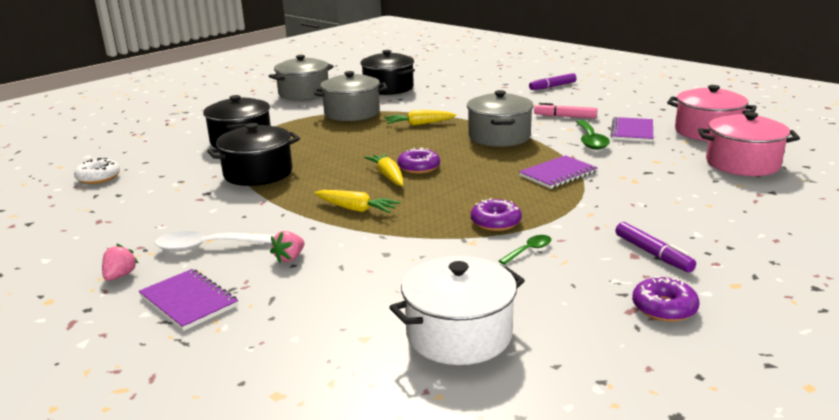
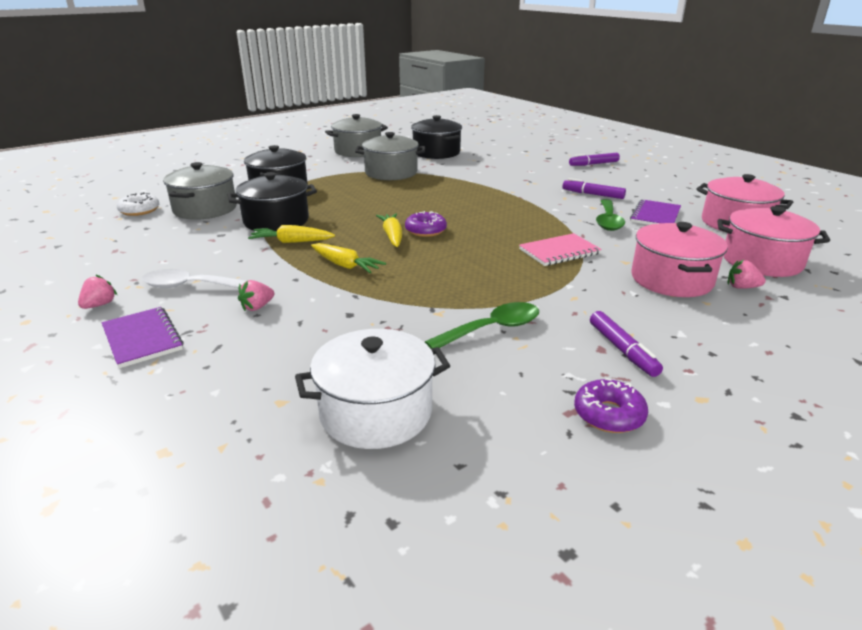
camera: 10 degrees right, 5 degrees up
(419, 124) = (447, 189): yellow carrot -> yellow carrot (291, 242)
(495, 222) = (473, 295): purple donut -> none
(499, 137) = (518, 208): grey pot -> grey pot (205, 209)
(529, 250) = (492, 329): green spoon -> green spoon, size x1.78
(558, 174) = (559, 252): purple notebook -> pink notebook
(565, 117) = (593, 194): pink marker -> purple marker
(670, 188) = (671, 280): none -> pink pot
(733, 188) = (742, 287): none -> pink strawberry

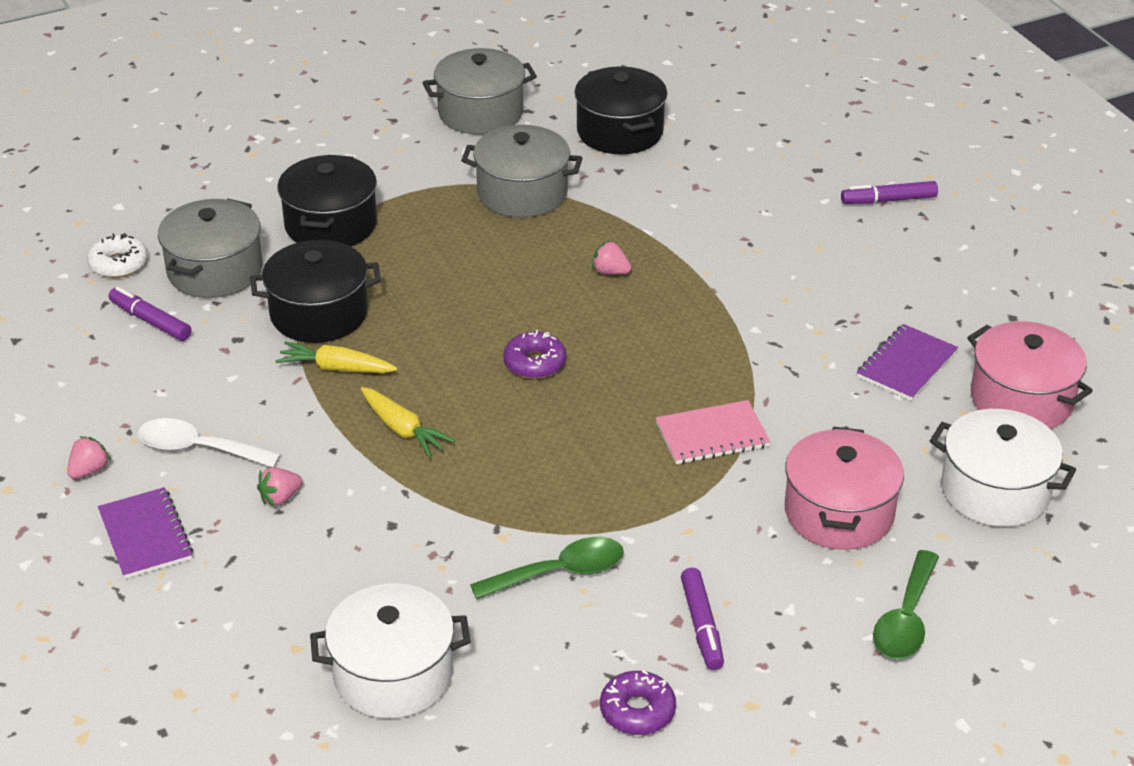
camera: 10 degrees right, 10 degrees up
(392, 236) = (482, 371): yellow carrot -> none
(593, 194) = (837, 295): purple marker -> purple marker (150, 321)
(608, 221) = (823, 370): green spoon -> green spoon (906, 619)
(742, 287) = (926, 539): pink strawberry -> pink strawberry (610, 272)
(761, 261) = (995, 491): pink pot -> white pot

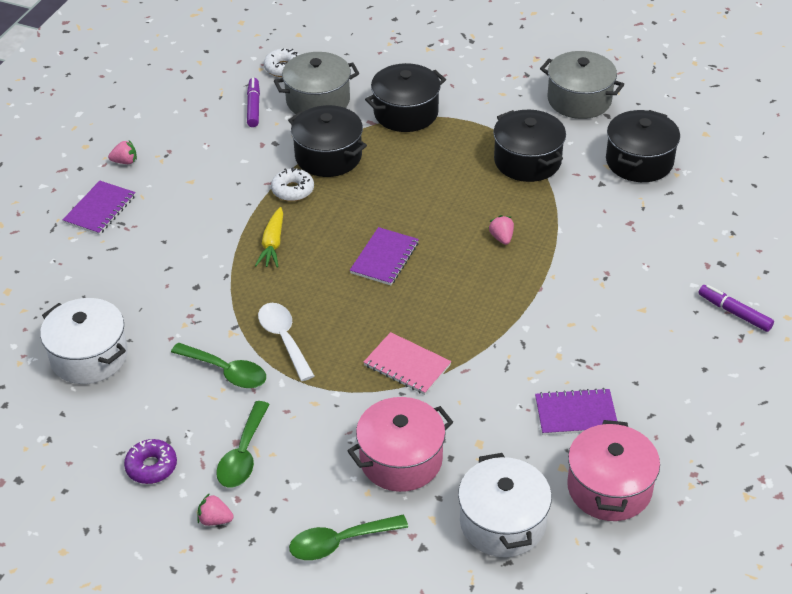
camera: 50 degrees right, 5 degrees up
(199, 449) = (179, 185): white spoon -> white spoon (284, 339)
(280, 498) = (174, 235): pink strawberry -> pink strawberry (215, 520)
(336, 368) = (293, 190): yellow carrot -> white donut
(522, 193) = (527, 161): grey pot -> black pot
(534, 363) = (384, 258): purple donut -> purple notebook
(701, 625) = (243, 454): purple marker -> green spoon

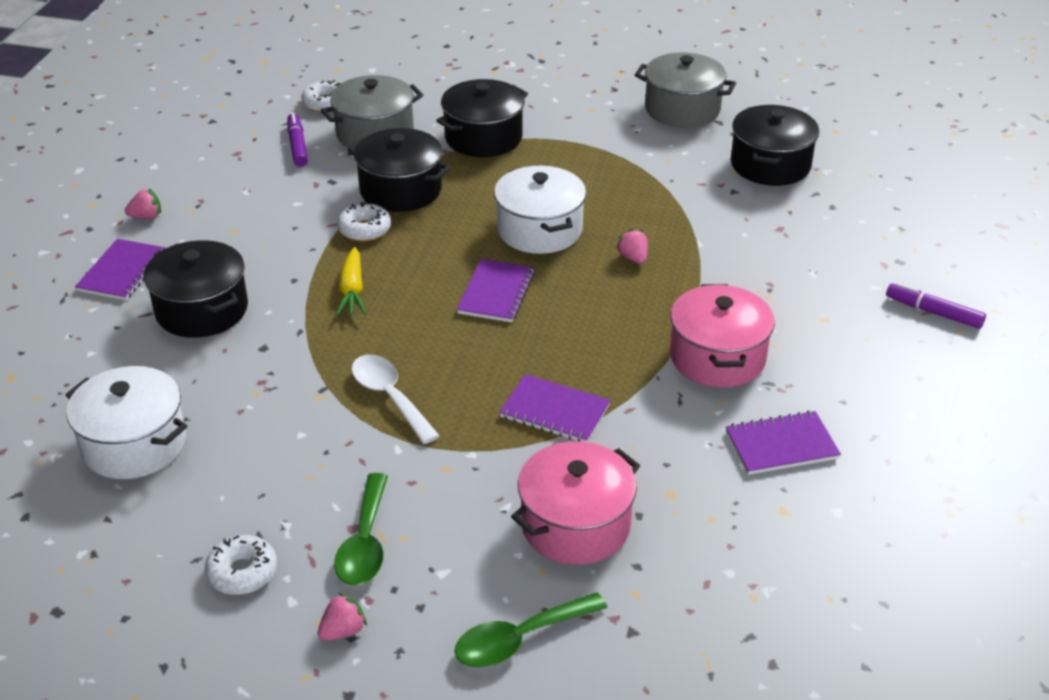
camera: 10 degrees left, 5 degrees down
(151, 466) = (242, 572): purple donut -> white donut
(215, 520) = (343, 630): pink strawberry -> pink strawberry turned 135 degrees clockwise
(226, 371) = (321, 443): green spoon -> none
(407, 365) = (555, 411): pink notebook -> purple notebook
(503, 522) = (728, 587): white pot -> white pot (539, 230)
(527, 161) = (641, 175): black pot -> black pot (202, 310)
(609, 488) = (850, 528): pink pot -> pink pot (717, 357)

